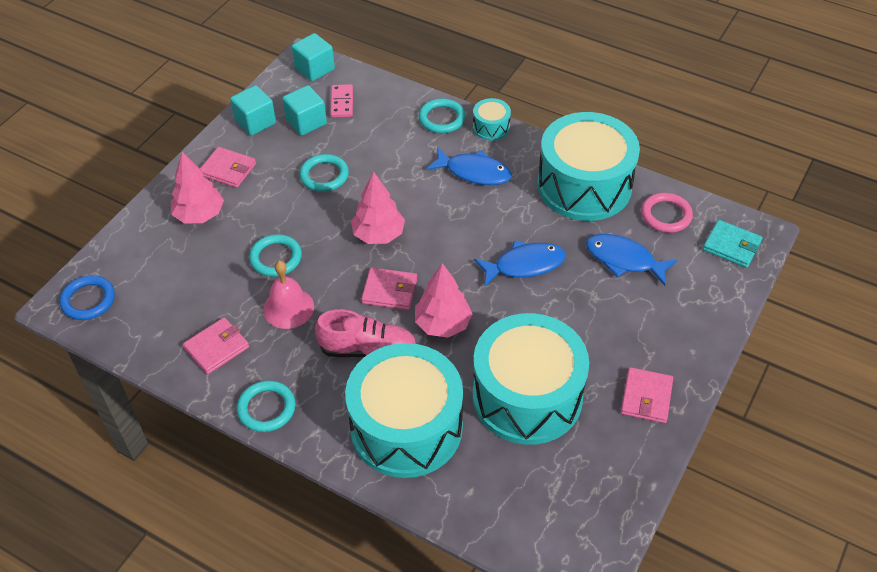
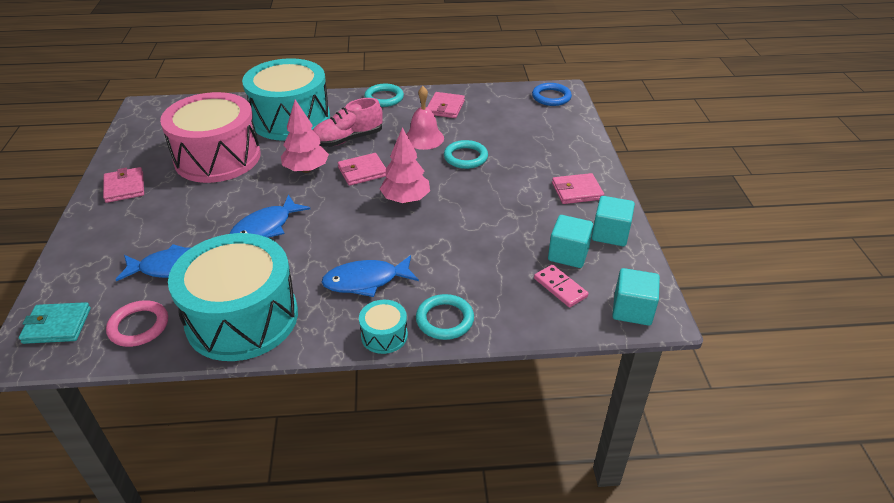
camera: 145 degrees right, 10 degrees down
(199, 215) = (552, 157): pink tree -> none
(324, 175) = (497, 220): turquoise ring -> none
(527, 396) = (217, 158): turquoise drum -> pink drum

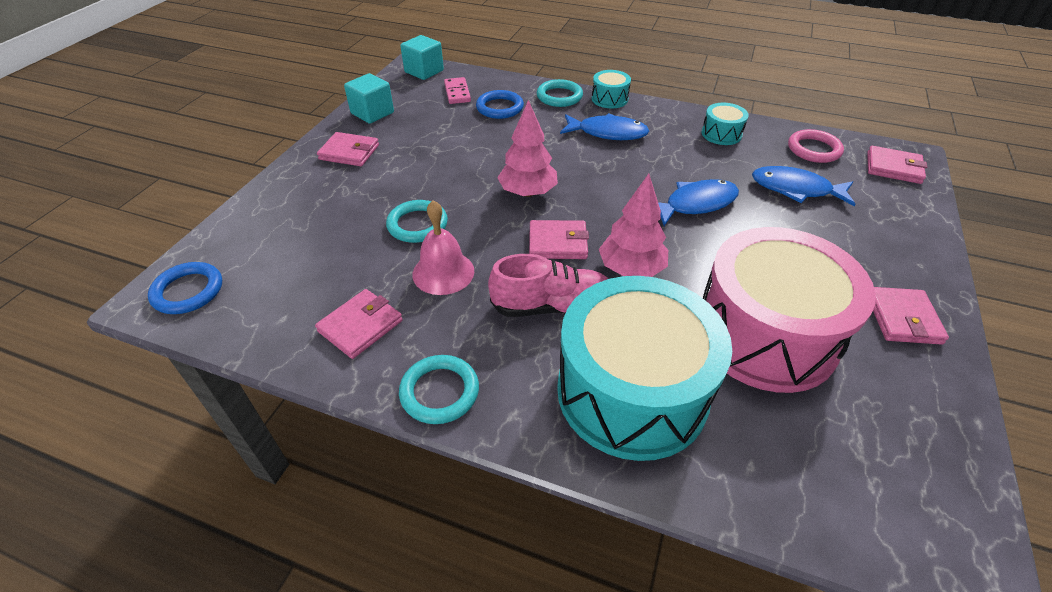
camera: 155 degrees left, 5 degrees up
(57, 325) = (893, 168): turquoise wallet -> pink wallet
(242, 318) = (721, 134): turquoise drum -> turquoise drum, size x0.41
(497, 280) = (500, 108): none -> blue ring
(568, 254) = (425, 109): turquoise cube -> none

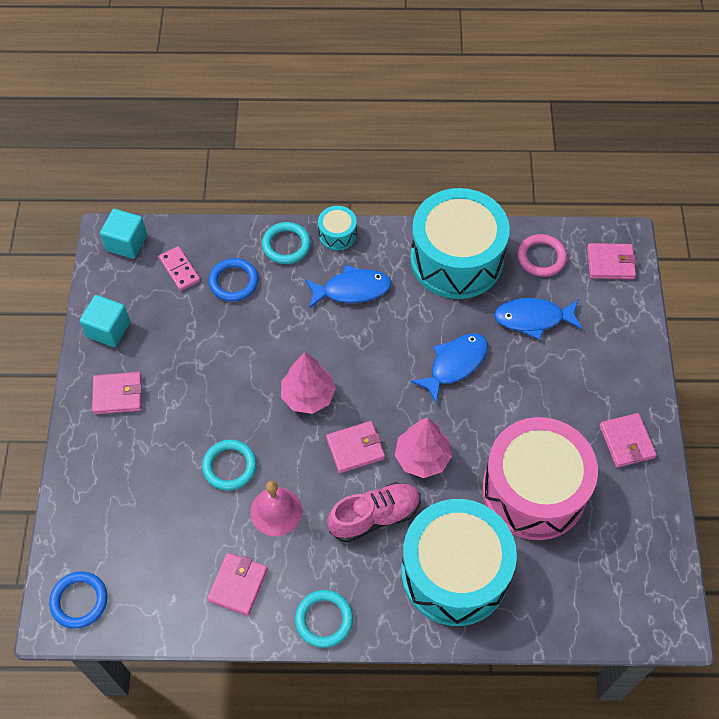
camera: 20 degrees left, 15 degrees up
(721, 134) = (456, 259): turquoise drum -> turquoise drum, size x2.41

